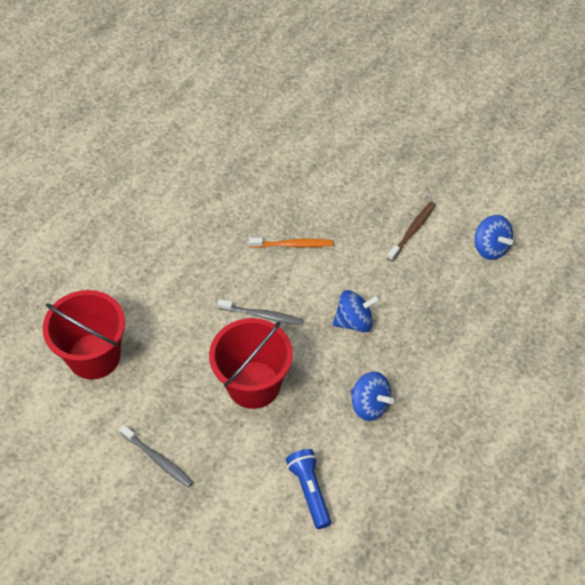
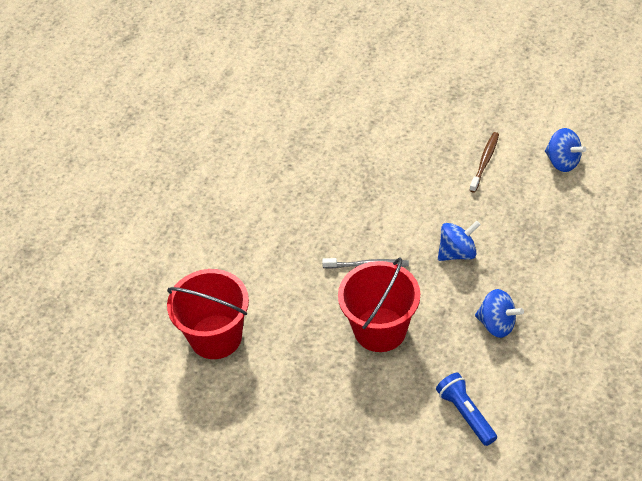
camera: 10 degrees left, 5 degrees down
(158, 459) = (309, 418): grey toothbrush -> none
(293, 245) = (376, 196): orange toothbrush -> none

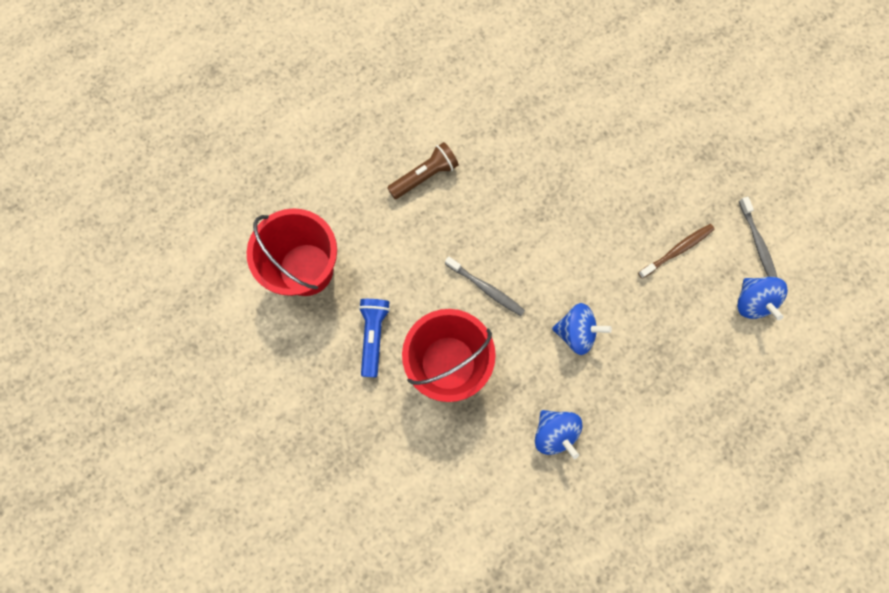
camera: 30 degrees right, 25 degrees up
(259, 223) = (424, 176): none -> brown flashlight
(466, 414) = (458, 503): blue flashlight -> blue flashlight (373, 336)
(536, 126) = (758, 244): none -> grey toothbrush

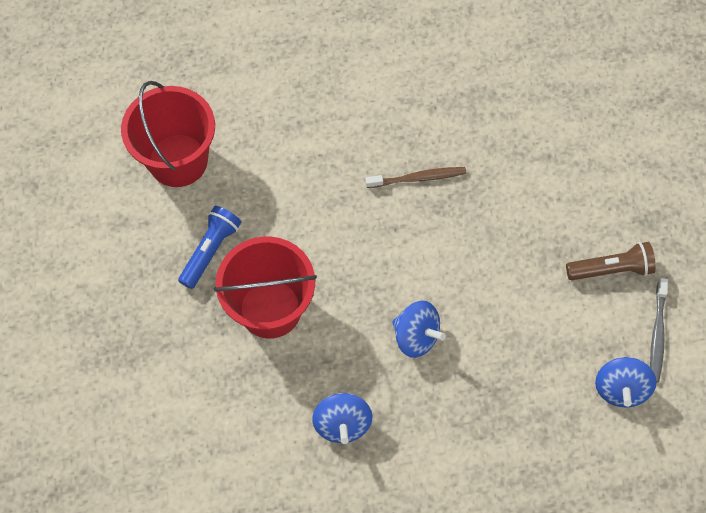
camera: 25 degrees right, 10 degrees down
(424, 176) = (340, 121): brown flashlight -> brown flashlight (611, 269)
(486, 288) = (346, 254): grey toothbrush -> none
(677, 250) = (565, 302): brown toothbrush -> brown toothbrush (418, 178)

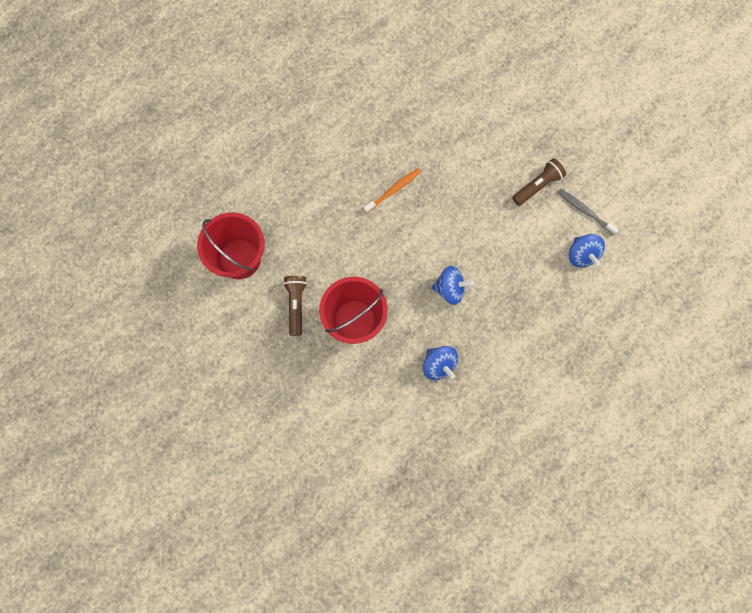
camera: 30 degrees left, 10 degrees up
(210, 251) = (296, 305): blue flashlight -> brown flashlight
(418, 178) = (393, 190): brown toothbrush -> orange toothbrush
(657, 334) = (585, 211): grey toothbrush -> grey toothbrush turned 150 degrees clockwise

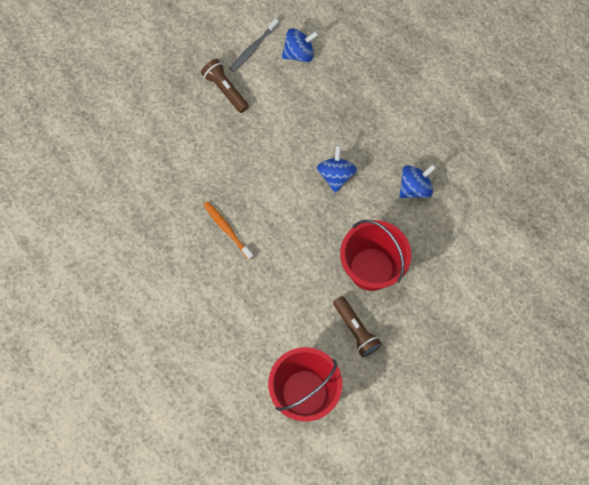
camera: 90 degrees left, 5 degrees down
(296, 305) = (356, 329): brown flashlight -> brown flashlight turned 120 degrees counterclockwise

